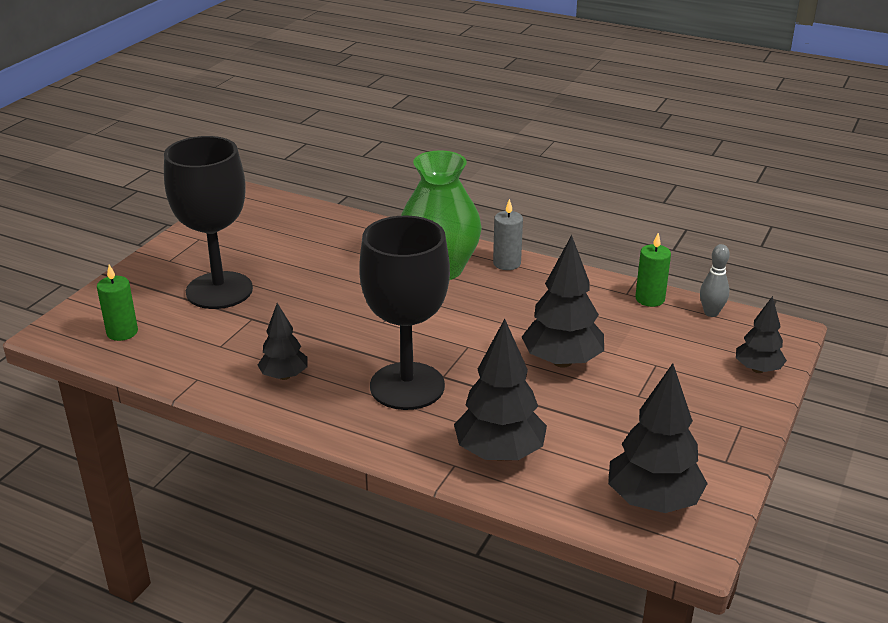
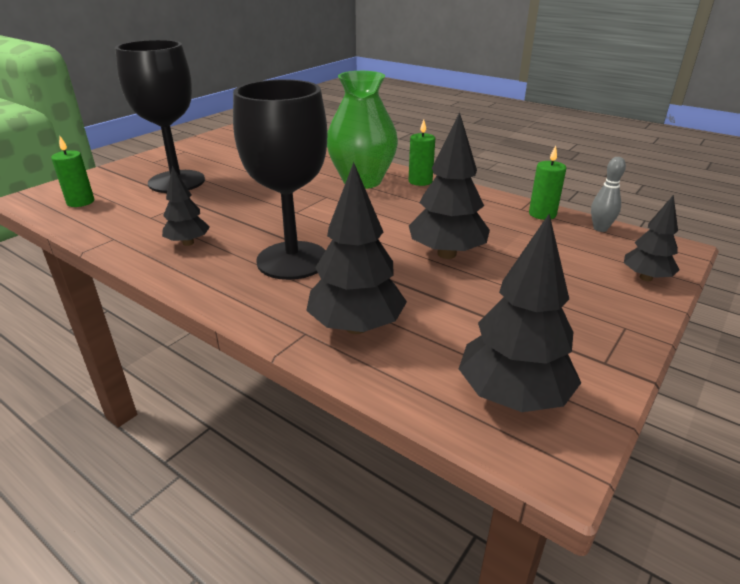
camera: 10 degrees right, 0 degrees up
(507, 263) = (420, 181): grey candle -> green candle

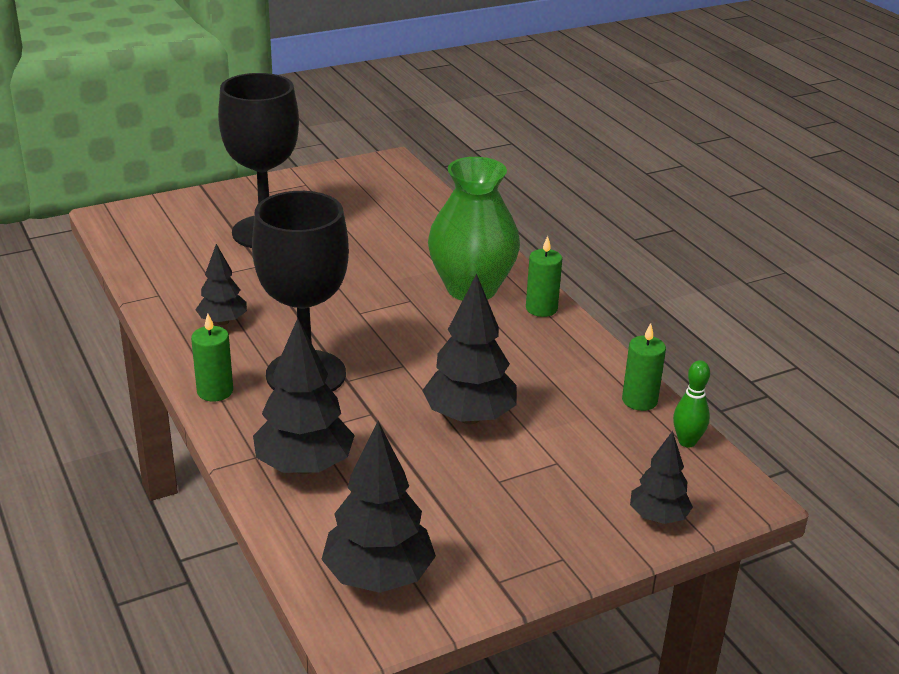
camera: 25 degrees right, 0 degrees up
(80, 202) = (154, 236): green candle -> green candle (215, 391)
(600, 228) = (687, 442): grey bowling pin -> green bowling pin

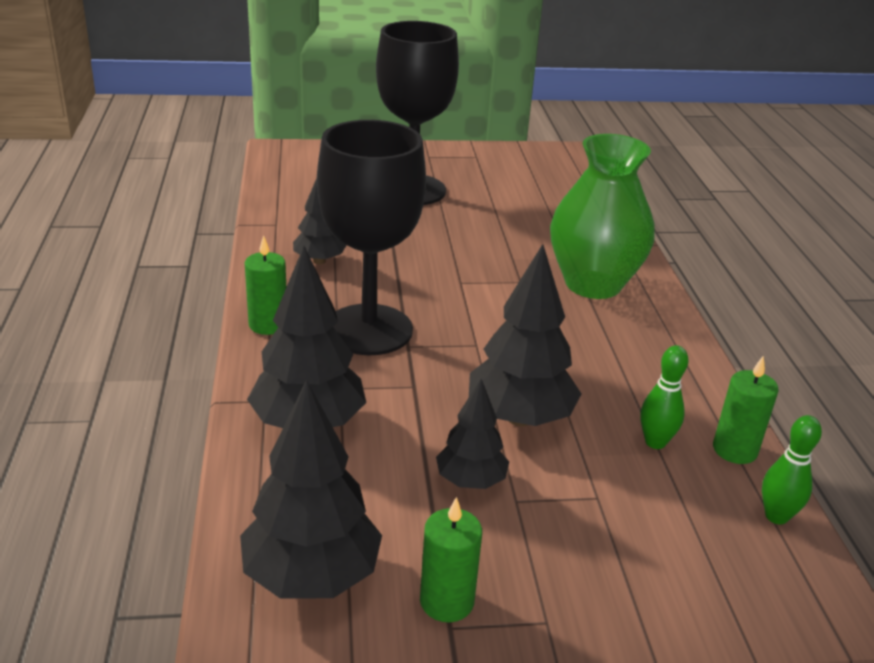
camera: 20 degrees right, 0 degrees up
(541, 308) = (661, 321): green candle -> green candle (446, 601)
(580, 410) = (655, 442): none -> green bowling pin
(658, 517) = (697, 604): black tree -> black tree (470, 481)

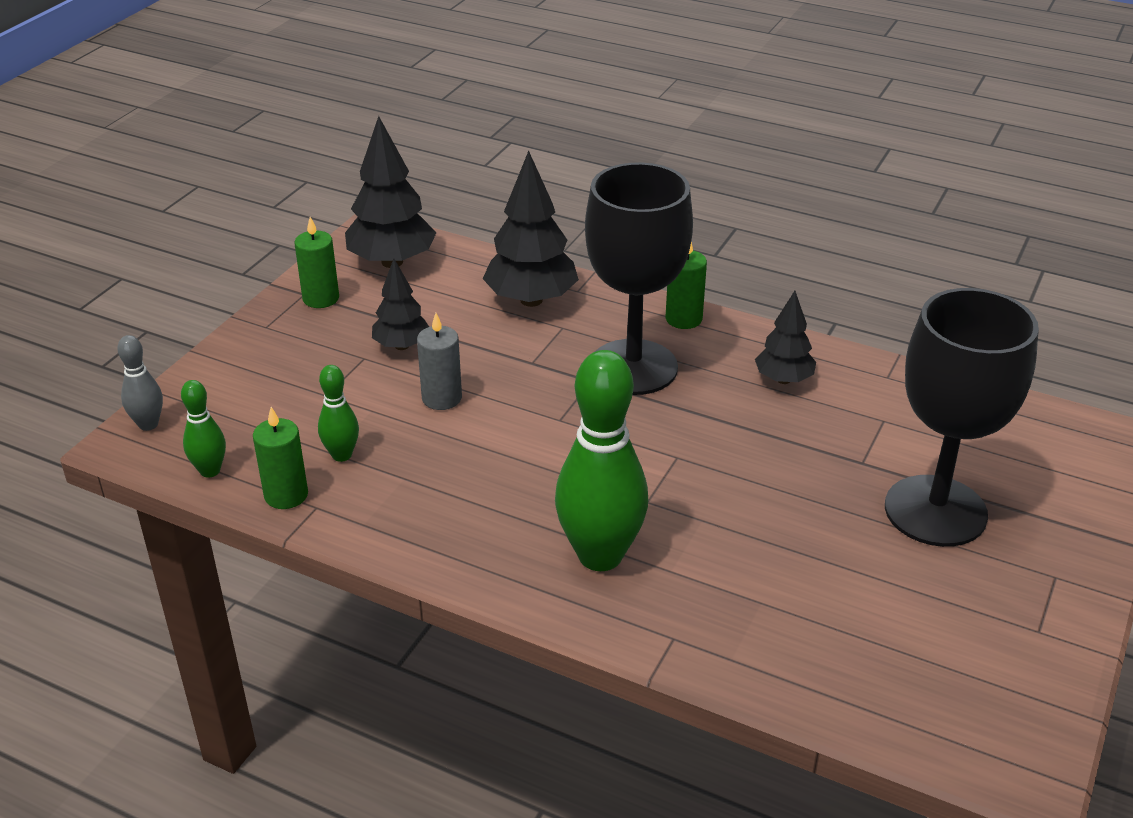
camera: 125 degrees right, 5 degrees up
(520, 417) = (442, 398): black tree -> grey candle
(593, 284) = (600, 555): green vase -> green bowling pin
(793, 611) = (148, 424): none -> grey bowling pin

